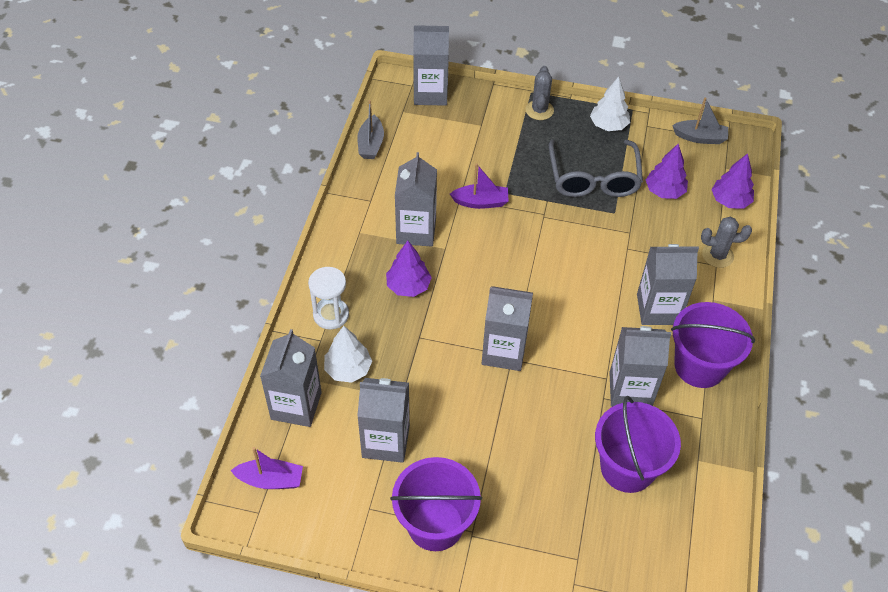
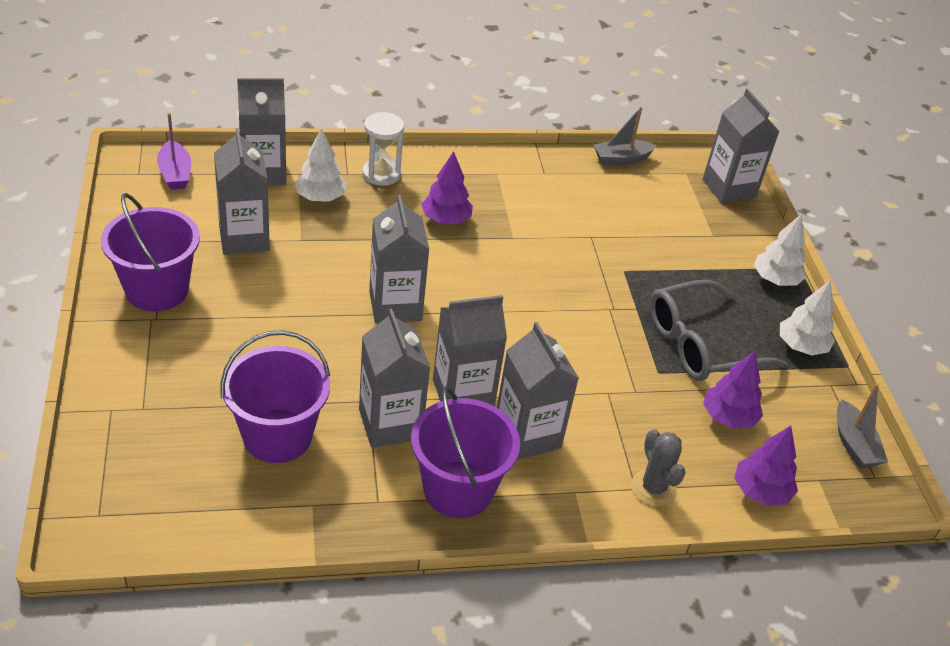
camera: 65 degrees right, 10 degrees down
(416, 231) = (523, 212): grey carton -> grey carton (463, 394)
(481, 202) = (596, 254): purple boat -> none
(539, 110) = (775, 280): grey cactus -> white tree

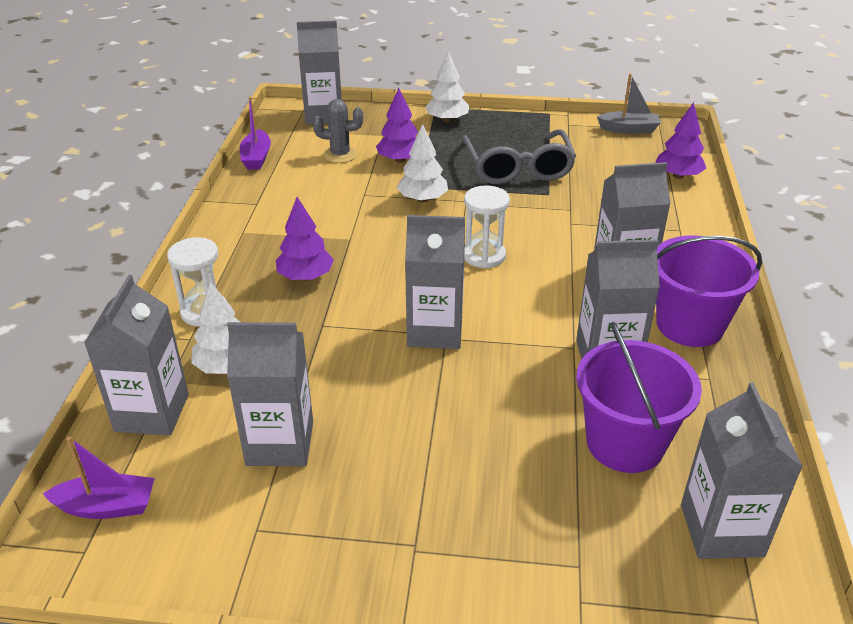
camera: 70 degrees left, 5 degrees down
(157, 290) = (358, 541): purple bucket -> none
(463, 394) = (568, 304): grey carton -> grey carton (721, 530)
(520, 329) = (484, 256): none -> white hourglass
(621, 159) = (256, 158): grey boat -> purple boat
(653, 488) = (679, 221): grey cactus -> grey cactus (340, 155)
(728, 417) = (601, 173): purple tree -> purple tree (400, 160)
(801, 346) = (525, 126): white tree -> white tree (422, 199)

